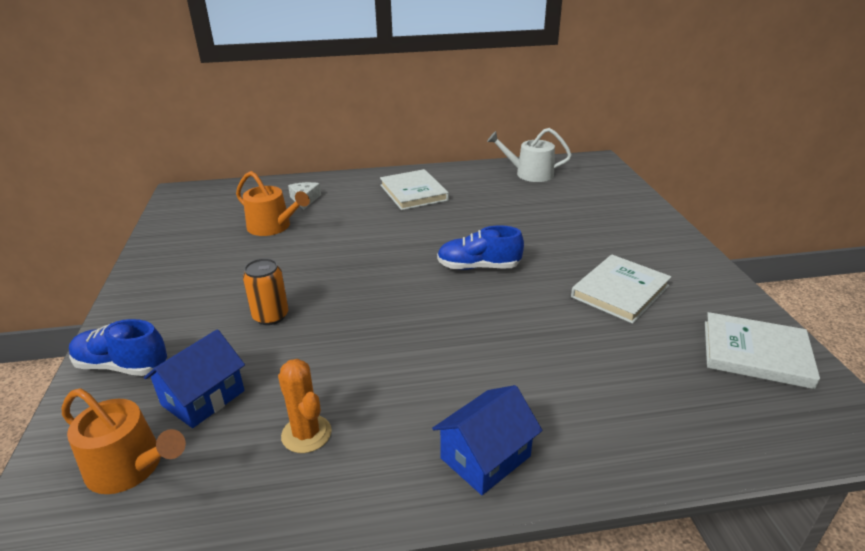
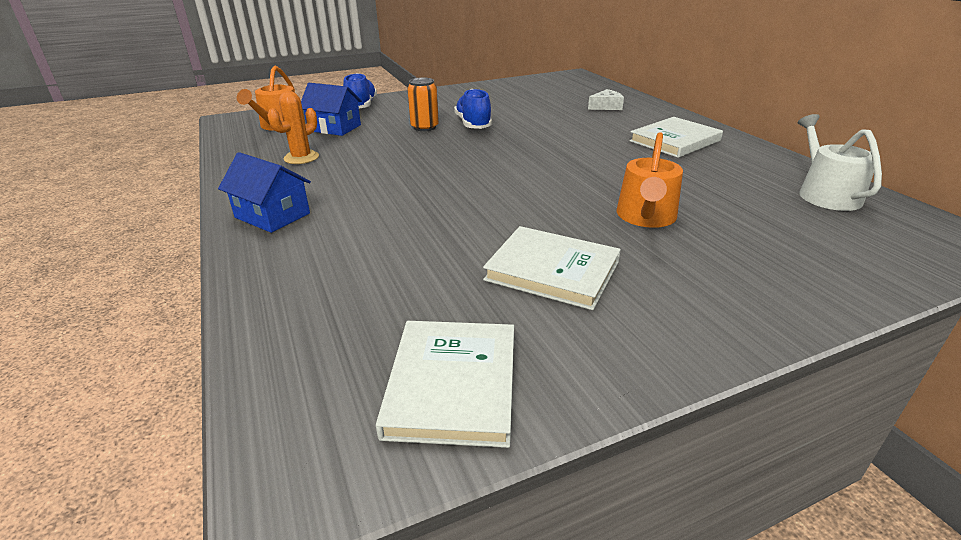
camera: 75 degrees right, 0 degrees up
(273, 227) = (548, 106): orange watering can -> orange watering can (645, 217)
(478, 267) = (547, 186): blue shoe -> blue shoe (473, 124)

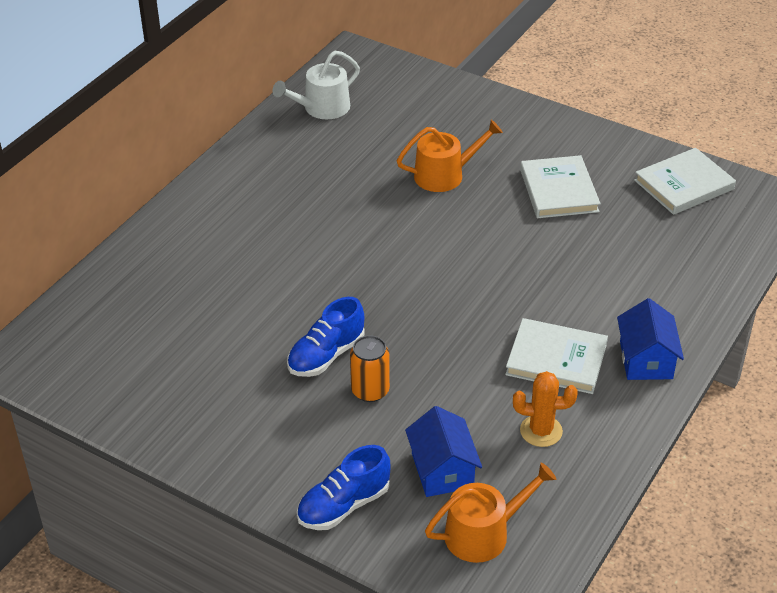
camera: 125 degrees left, 10 degrees up
(606, 106) = (169, 276): white cheese -> none
(675, 141) = (258, 199): white book -> white book (556, 359)

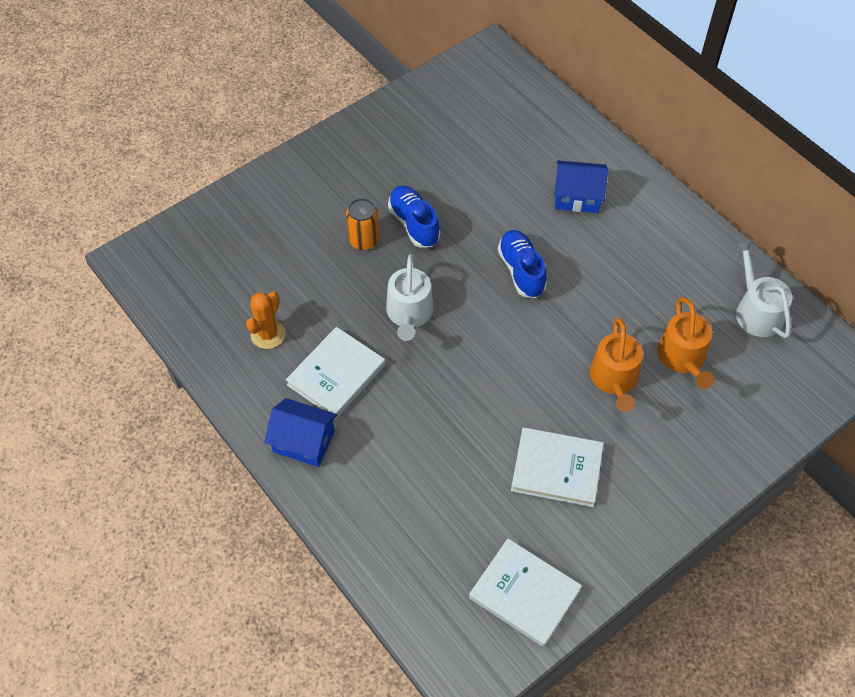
camera: 110 degrees right, 15 degrees up
(344, 505) = (265, 195): blue shoe -> blue shoe (521, 271)
(442, 470) = (265, 259): blue house -> blue house (577, 196)
(449, 326) = (409, 314): none -> white watering can
(484, 533) = (197, 265): orange watering can -> orange watering can (683, 358)
(684, 185) = (524, 594): white book -> white book turned 45 degrees counterclockwise

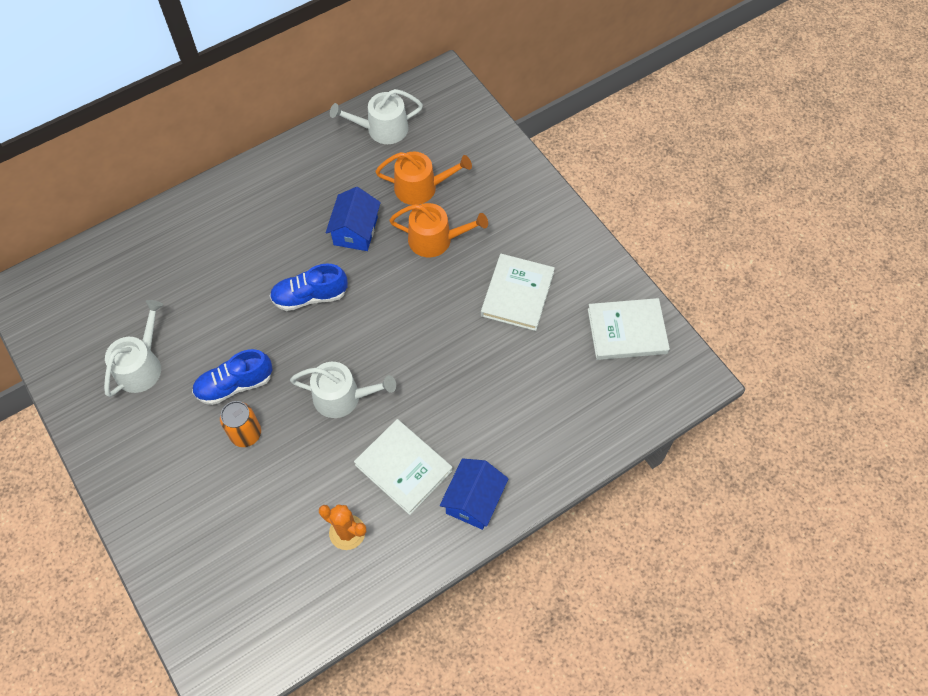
camera: 85 degrees left, 5 degrees up
(427, 151) = (141, 365): none -> white watering can
(524, 594) = (627, 331): white book -> white book turned 45 degrees clockwise
(577, 196) = (232, 240): blue house -> blue house (355, 231)

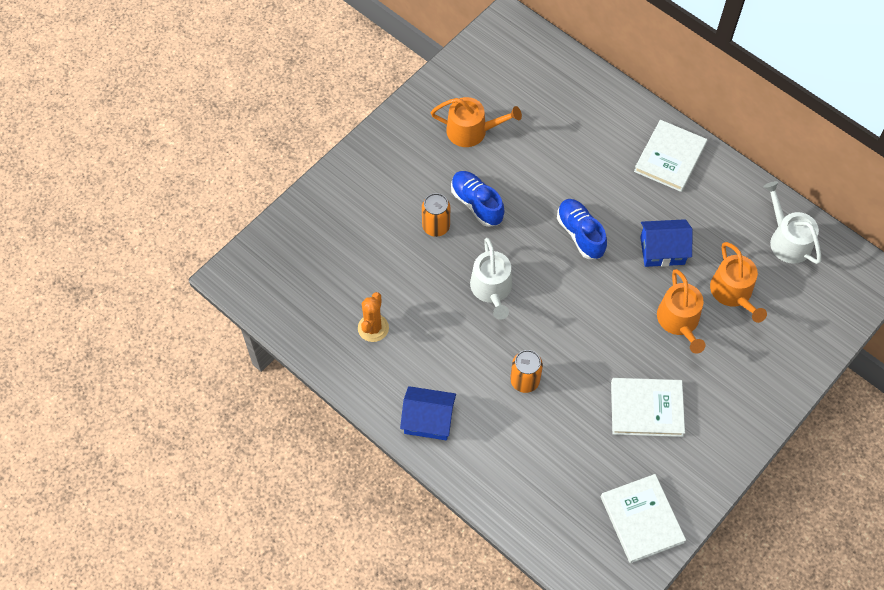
camera: 75 degrees right, 0 degrees up
(141, 365) = (472, 131): white watering can -> orange watering can
(404, 467) = (442, 356): white book -> white book (670, 158)
(456, 394) = (525, 380): none -> orange can

